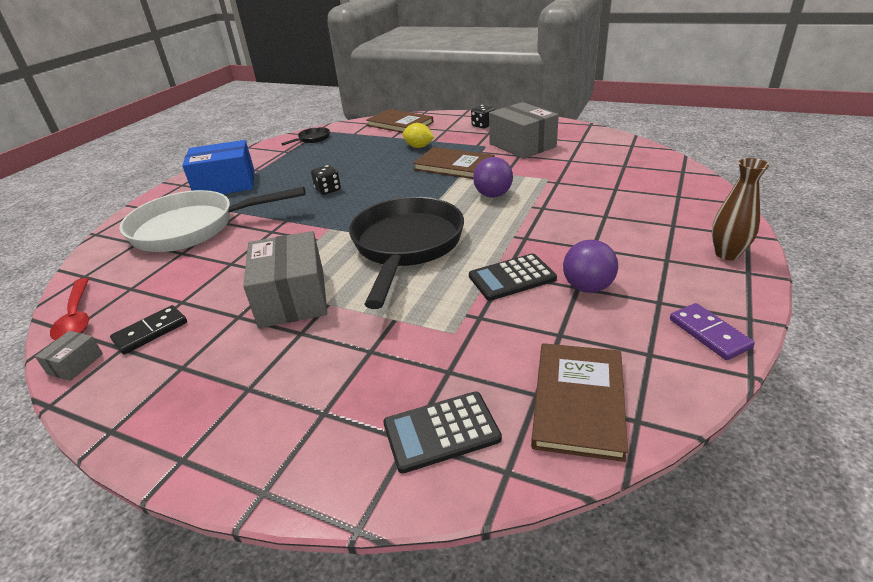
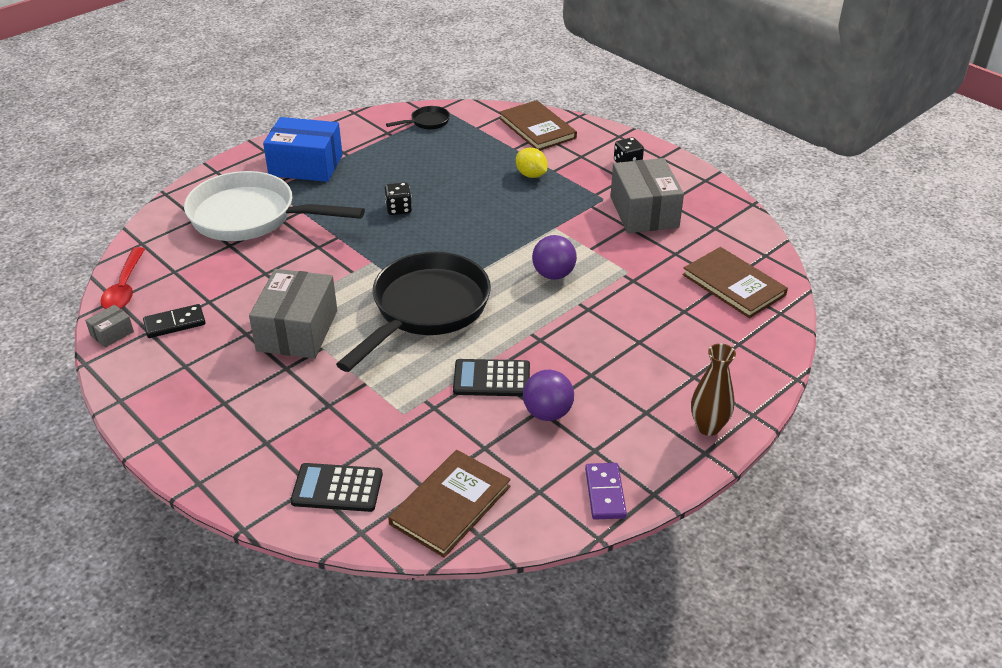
camera: 20 degrees right, 5 degrees up
(454, 166) = (547, 218): brown book -> brown book (734, 285)

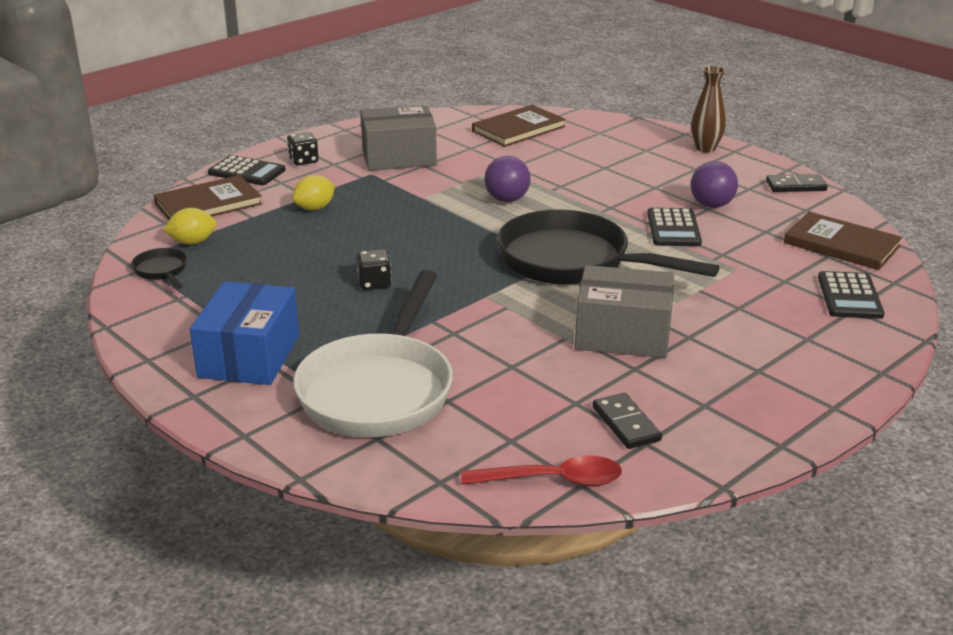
camera: 90 degrees left, 10 degrees down
(112, 333) = (657, 474): grey box -> none
(471, 129) = (193, 242): none -> yellow lemon
(600, 139) = (247, 172): none -> black calculator
(605, 493) = (796, 186): purple domino -> black domino

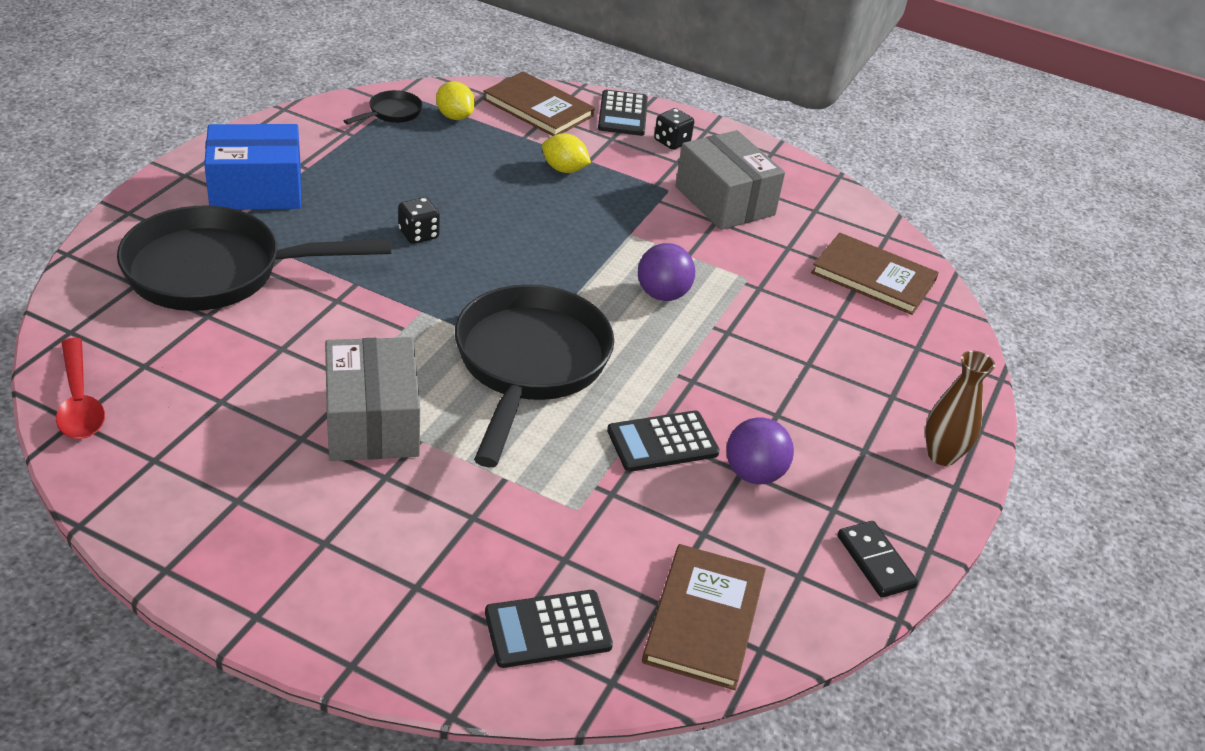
camera: 65 degrees right, 10 degrees up
(379, 390) = (217, 271): white pan -> black pan
(626, 424) = (187, 441): black domino -> none

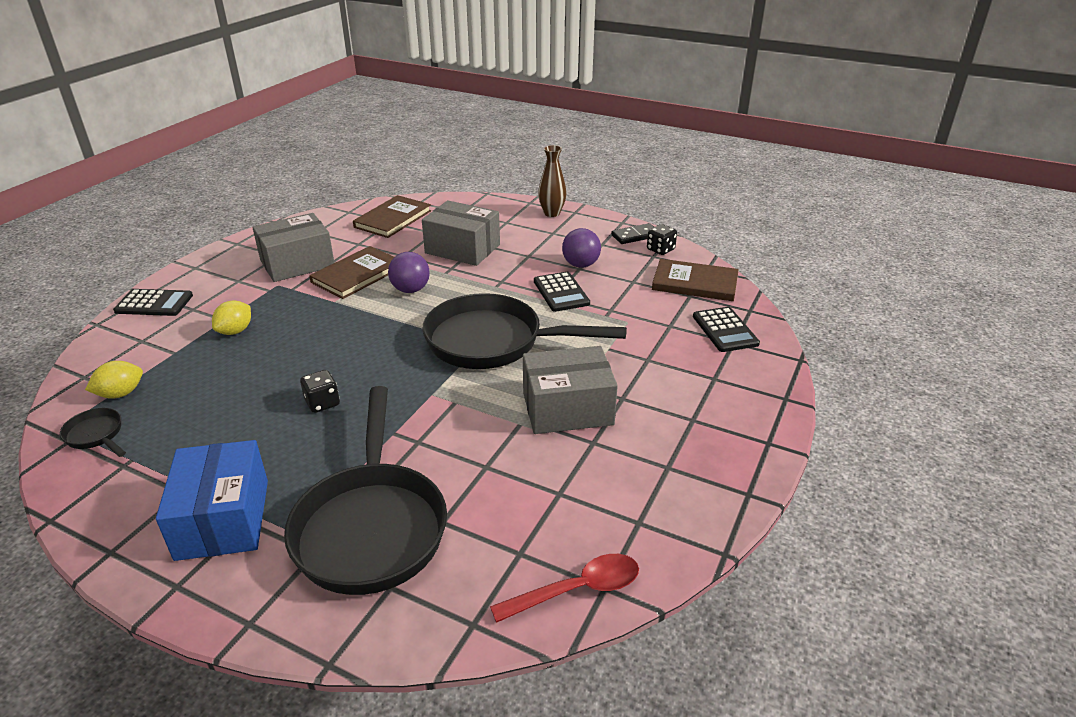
camera: 85 degrees left, 5 degrees down
(538, 108) = (124, 346): brown book -> brown book (357, 275)
(672, 142) = (207, 282): black dice -> black dice (660, 249)
(788, 345) = (462, 249): none -> grey box

